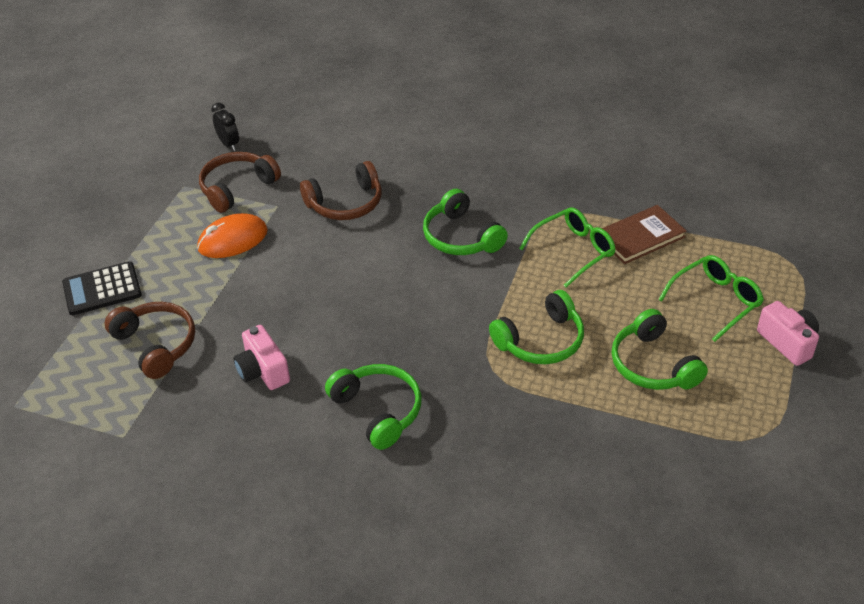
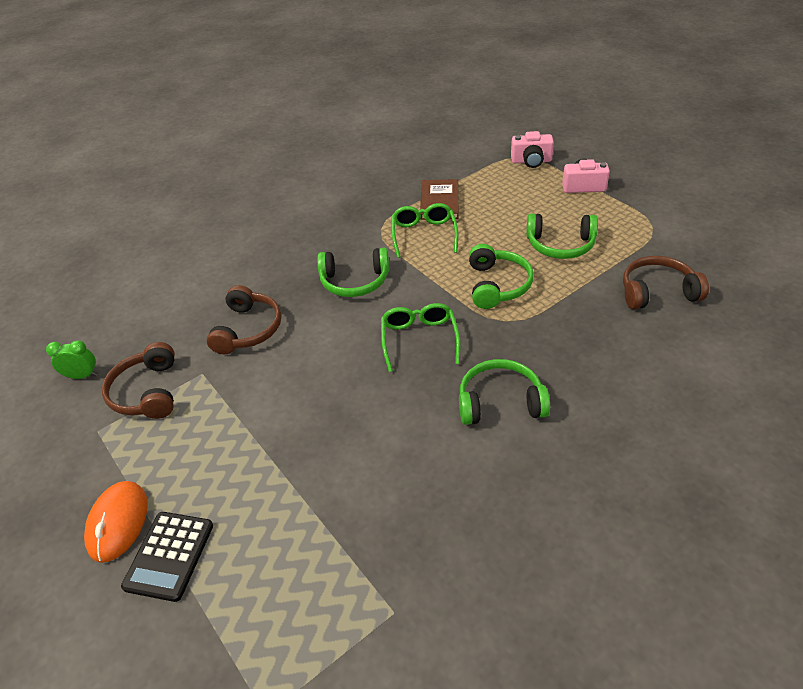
camera: 55 degrees left, 0 degrees up
(156, 345) = (292, 535): brown headphones -> brown headphones (657, 292)
(229, 144) = (82, 376): black clock -> green clock
(232, 240) = (211, 421): orange mouse -> orange mouse (118, 523)
(263, 371) = (395, 462): pink camera -> pink camera (531, 161)
(716, 301) = (525, 197): green glasses -> green glasses (419, 339)

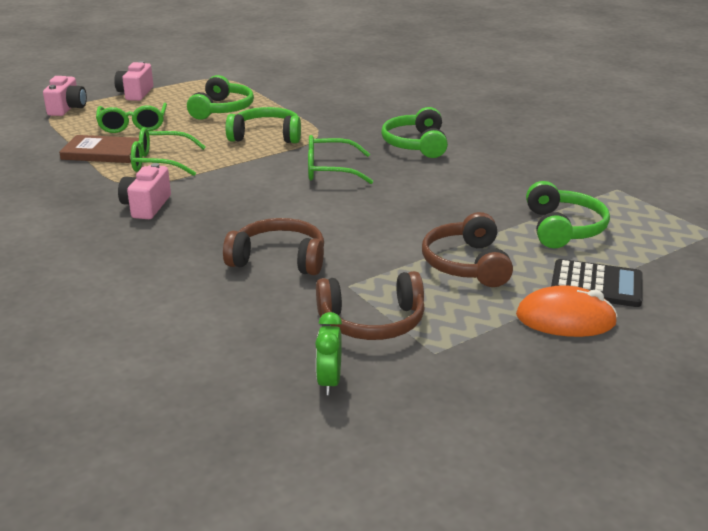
camera: 90 degrees left, 15 degrees down
(339, 245) = (146, 206): none -> pink camera
(354, 281) = (222, 198): green headphones -> green headphones (563, 228)
(502, 203) = (133, 125): none -> green glasses
(657, 292) = (304, 86): brown headphones -> brown headphones (466, 264)

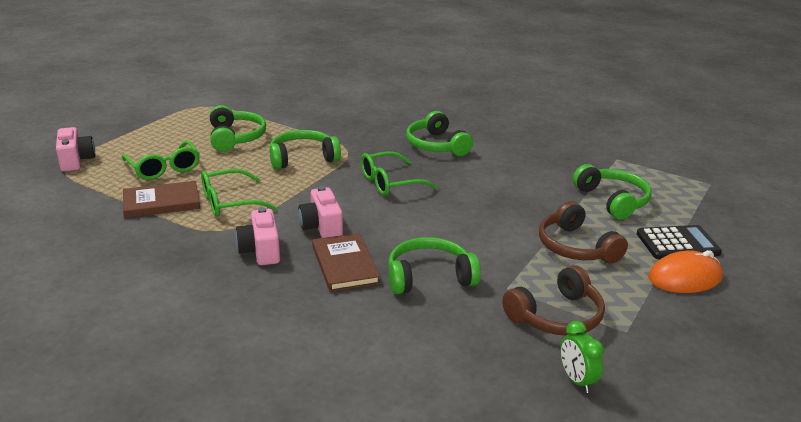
camera: 25 degrees left, 0 degrees up
(136, 93) = (133, 133): pink camera -> pink camera (321, 227)
(209, 233) = (345, 265): none -> brown book
(279, 259) = (429, 277): brown headphones -> green headphones

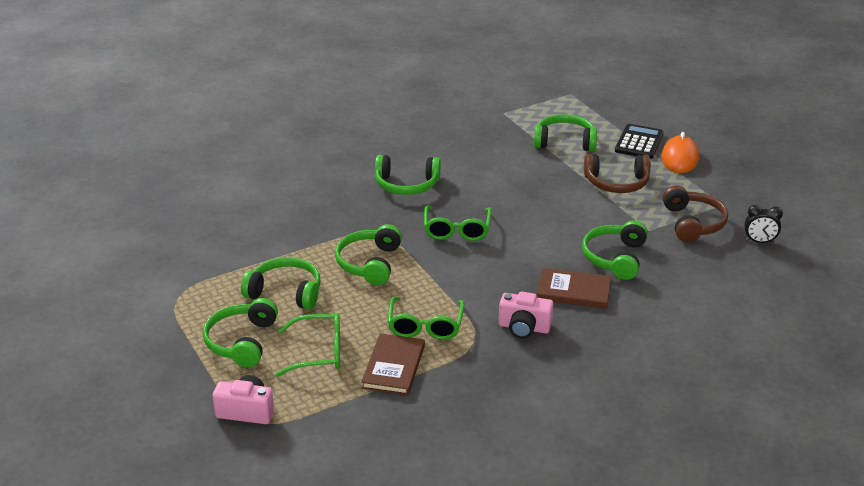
camera: 60 degrees left, 5 degrees up
(161, 138) = (242, 341): none -> green headphones
(321, 227) = (507, 287): pink camera -> none
(576, 380) = (759, 241): green clock -> black clock

